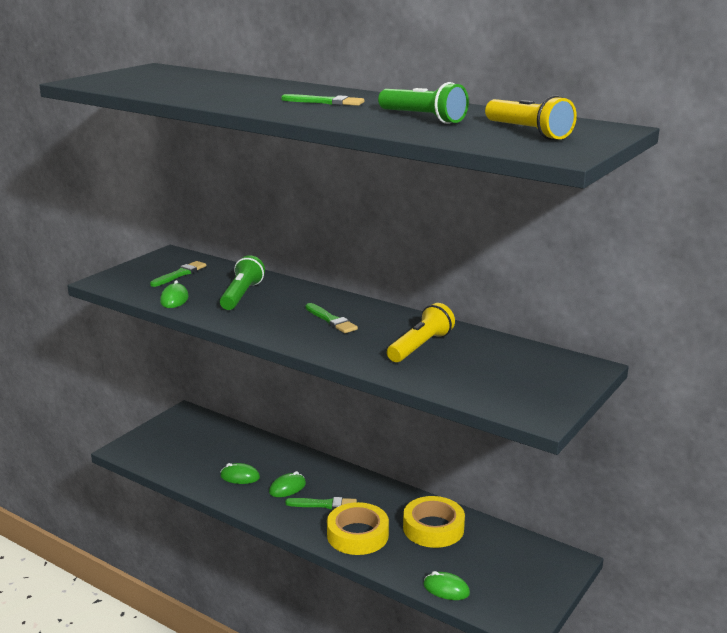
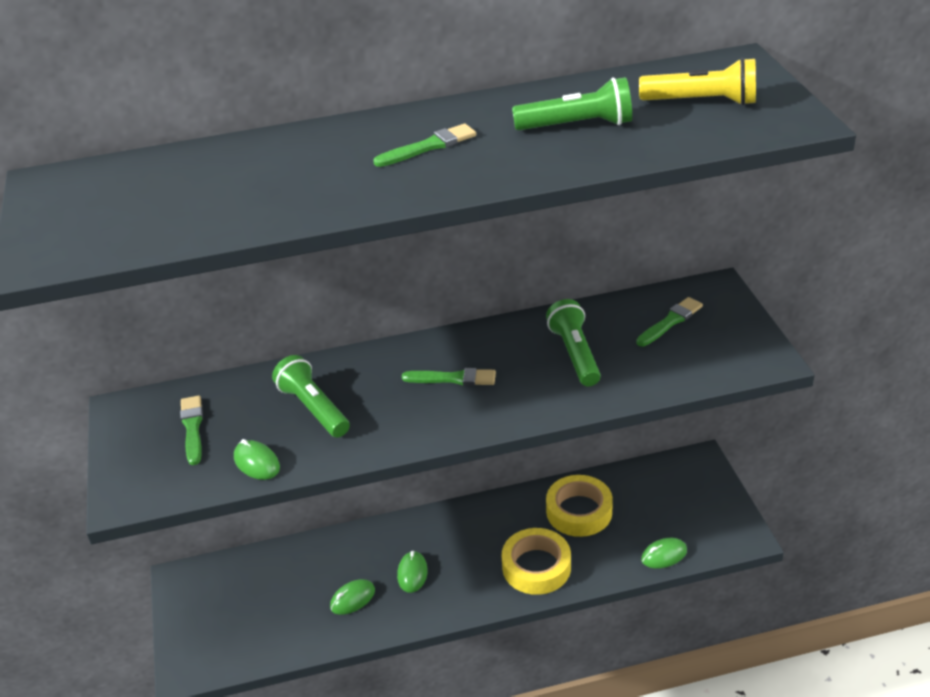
camera: 45 degrees left, 15 degrees up
(324, 504) = (468, 562): green brush -> green brush (670, 321)
(420, 346) = (575, 354): yellow flashlight -> green flashlight

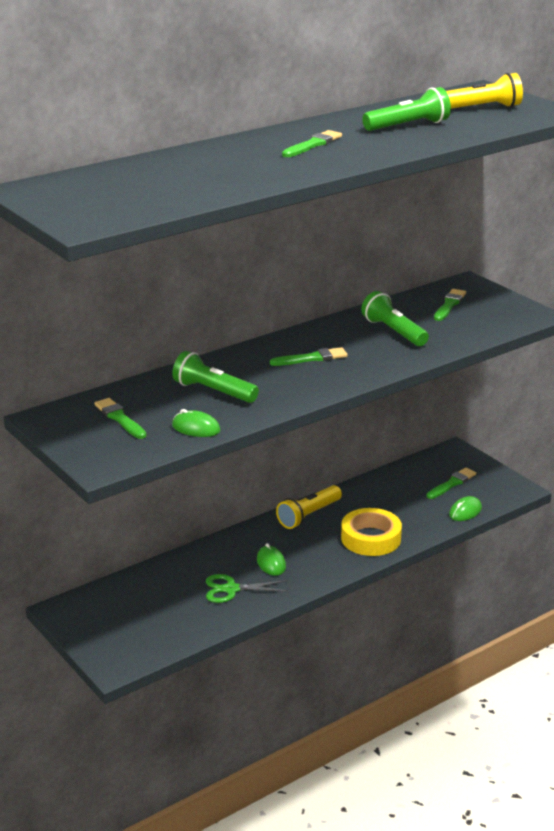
camera: 25 degrees left, 10 degrees down
(352, 599) = (231, 589): green mouse -> green scissors
(488, 516) = (308, 515): none -> yellow flashlight
(579, 511) = (381, 498): yellow tape -> none
(671, 509) = (452, 483): none -> green brush

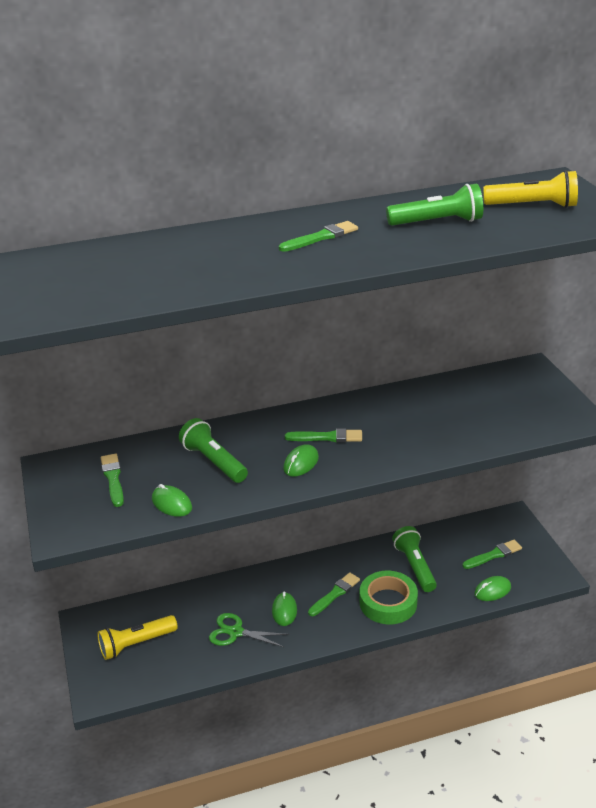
camera: 20 degrees right, 5 degrees up
(300, 381) = (301, 463): none -> green mouse
(308, 515) = (343, 564): yellow flashlight -> yellow flashlight (136, 644)
(371, 538) = (388, 602): yellow tape -> green tape
(393, 332) = (424, 417): green flashlight -> green flashlight (414, 566)
(449, 305) = (498, 392): green brush -> green brush (335, 594)

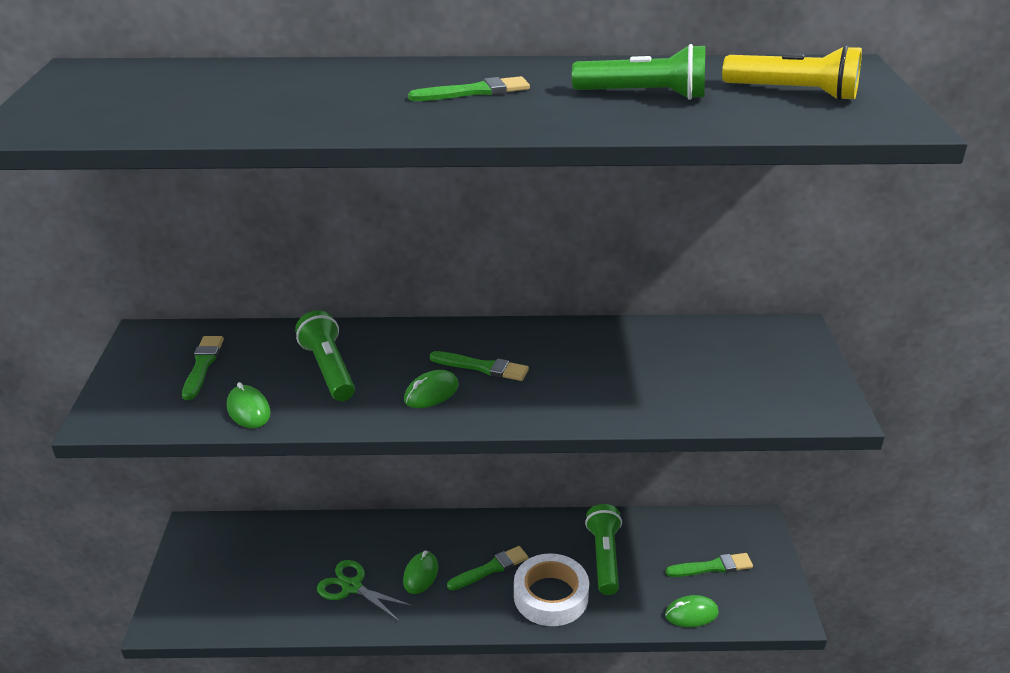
camera: 15 degrees right, 0 degrees up
(136, 644) = (234, 572): yellow flashlight -> none
(388, 602) = (550, 596): green tape -> white tape

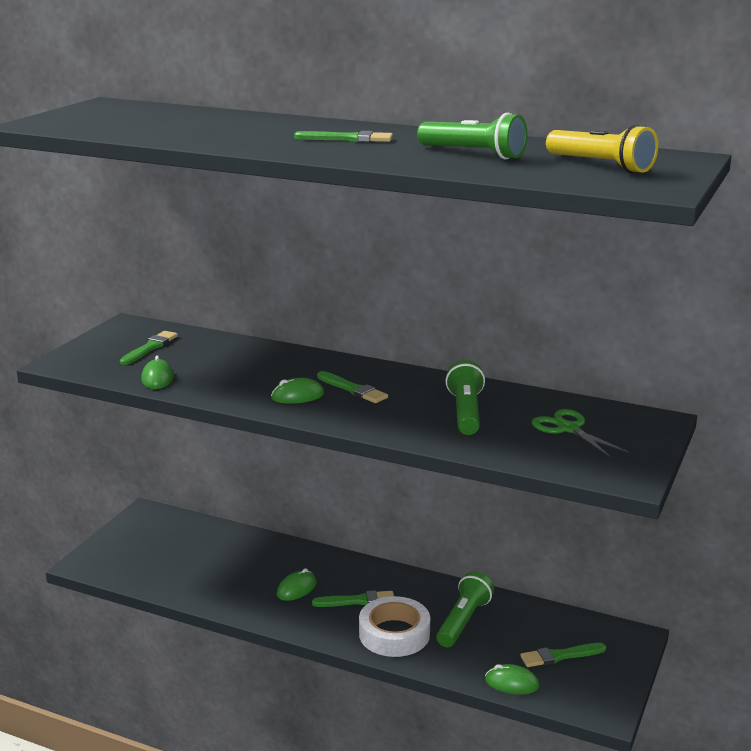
camera: 25 degrees right, 10 degrees down
(329, 369) = (235, 367): green flashlight -> green flashlight (465, 412)
(352, 587) = (236, 581): green scissors -> green scissors (568, 429)
(712, 567) = (560, 656): green brush -> green brush turned 150 degrees clockwise

